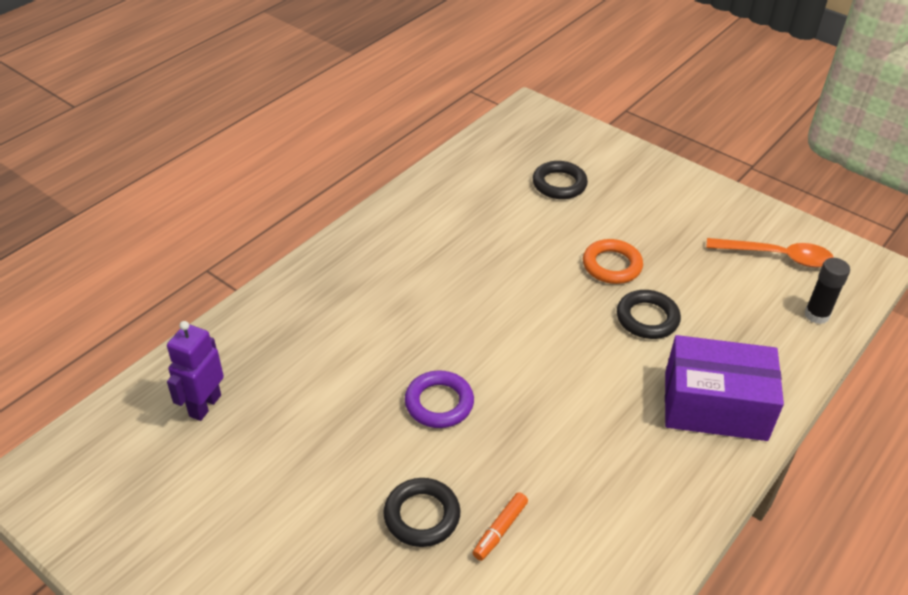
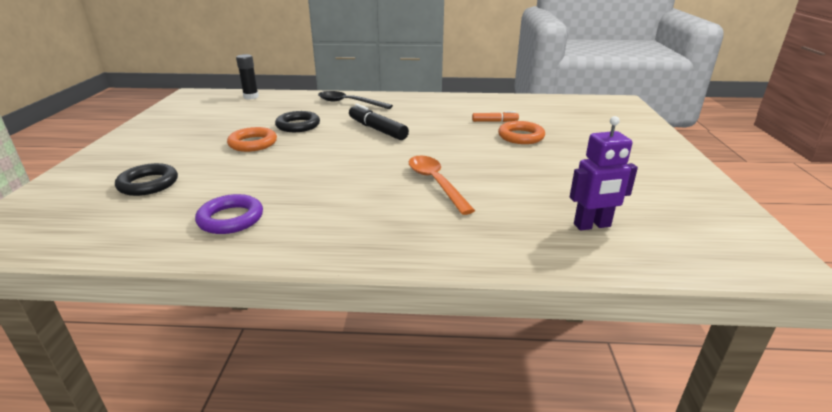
camera: 125 degrees left, 15 degrees down
(422, 516) = (521, 136): black ring -> orange ring
(439, 403) = (448, 154): purple ring -> purple ring (231, 219)
(573, 382) = (377, 130): none -> black marker
(715, 406) = (349, 103): purple box -> black spoon
(777, 256) = (201, 110): orange spoon -> orange spoon (436, 183)

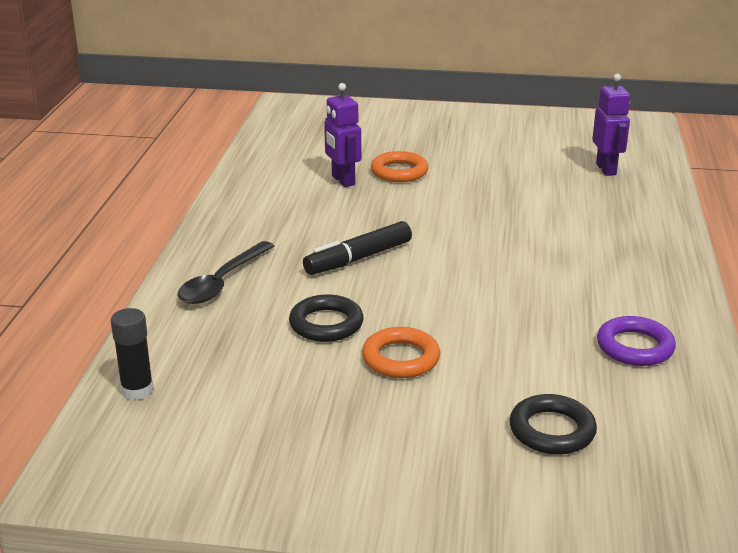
camera: 85 degrees left, 0 degrees up
(436, 183) = (531, 228): orange spoon -> none
(494, 121) = (342, 180): orange marker -> purple robot

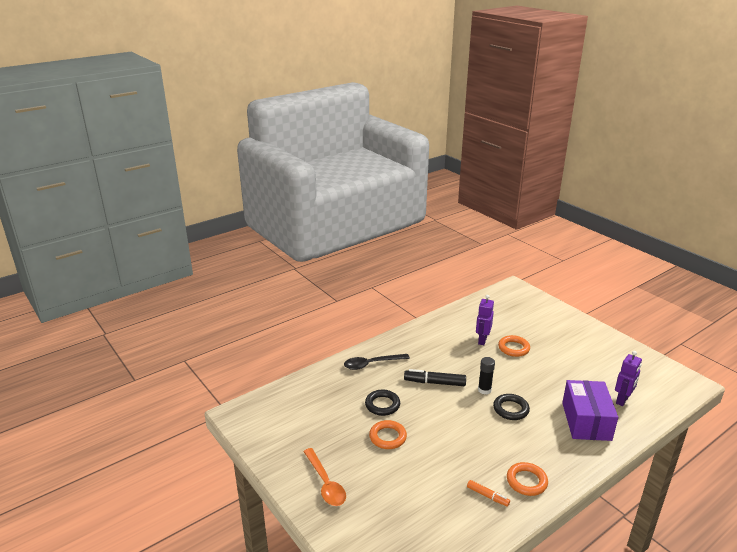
camera: 45 degrees right, 0 degrees up
(137, 390) = (290, 392): black glue stick -> black glue stick (484, 390)
(406, 473) = (325, 483): none -> orange spoon
(552, 430) = (397, 506): black ring -> black ring (511, 409)
(605, 208) = (586, 421): none -> purple box
(635, 347) = (487, 496): purple ring -> orange marker
(648, 304) = (526, 481): none -> orange ring

